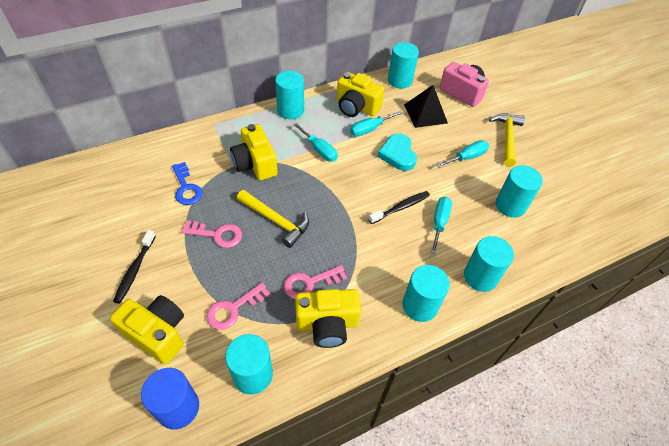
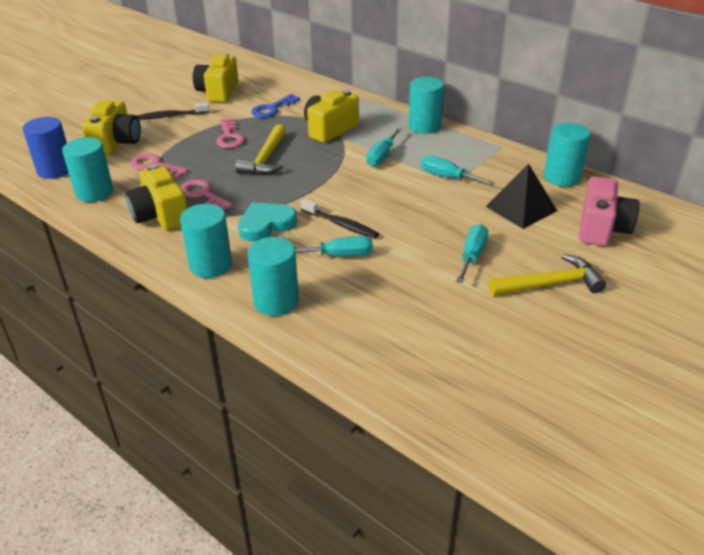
camera: 70 degrees right, 15 degrees down
(356, 107) = (475, 161): yellow camera -> yellow camera (218, 92)
(397, 154) = (424, 204): turquoise heart -> turquoise heart (266, 225)
(466, 157) = (472, 256): turquoise screwdriver -> turquoise screwdriver turned 105 degrees counterclockwise
(510, 205) = (415, 308): turquoise cylinder -> none

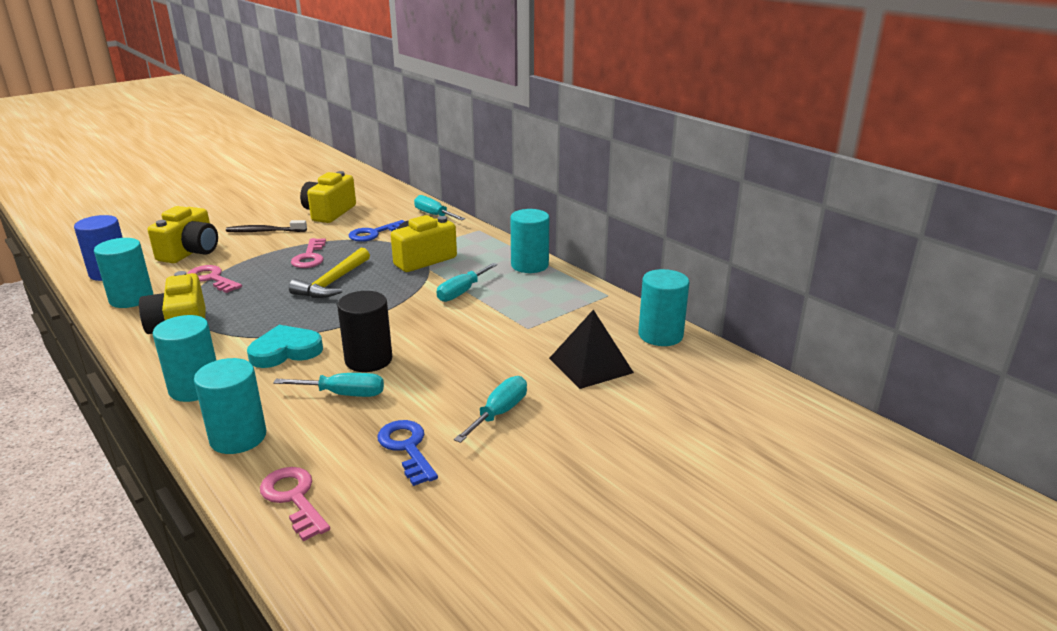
camera: 10 degrees right, 10 degrees down
(203, 195) = (240, 313): pink key -> pink key (294, 499)
(341, 224) = (368, 360): black toothbrush -> black cylinder
(417, 292) = (407, 448): none -> blue key
(447, 177) = (523, 322): turquoise screwdriver -> turquoise screwdriver (434, 215)
(550, 284) = (576, 459): yellow hammer -> none
(602, 228) = (678, 400): pink camera -> none

